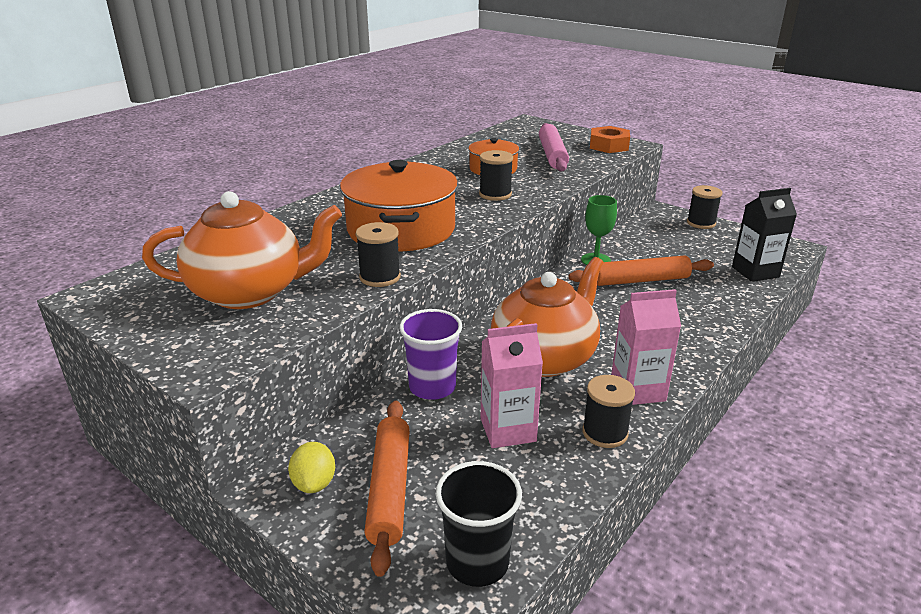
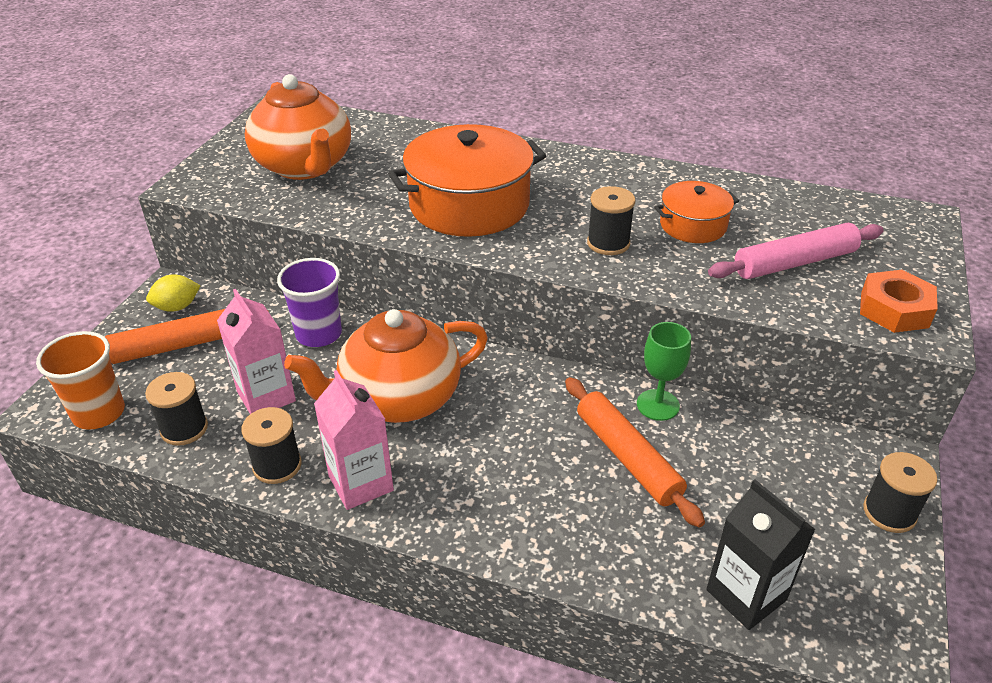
camera: 70 degrees right, 10 degrees up
(380, 277) = (357, 219): black spool -> black spool (184, 429)
(477, 562) = (99, 413): black cup -> orange cup
(544, 357) = (398, 399): orange teapot -> orange teapot turned 135 degrees clockwise

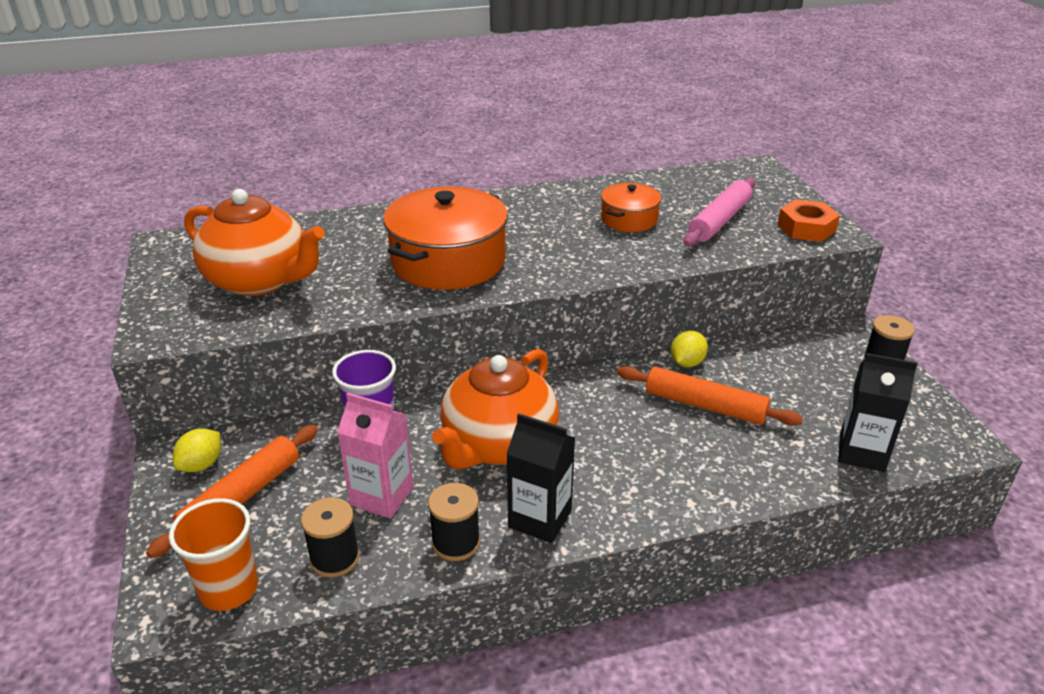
camera: 35 degrees left, 5 degrees down
(361, 483) = (540, 519): pink carton -> black carton
(608, 243) = (587, 251): black spool -> none
(658, 405) = (687, 363): green goblet -> yellow lemon

